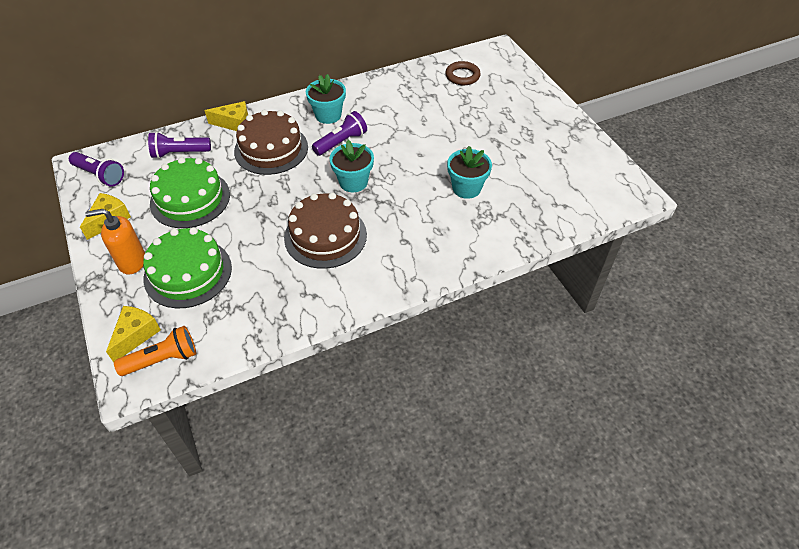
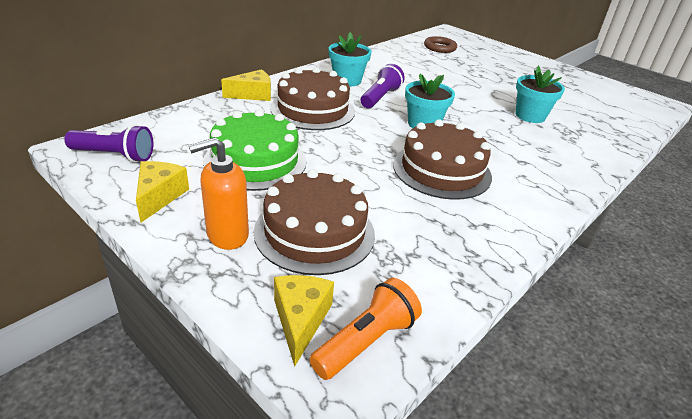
camera: 25 degrees left, 15 degrees down
(180, 153) = (208, 124): purple flashlight -> none
(188, 273) = (314, 232): green cake -> brown cake

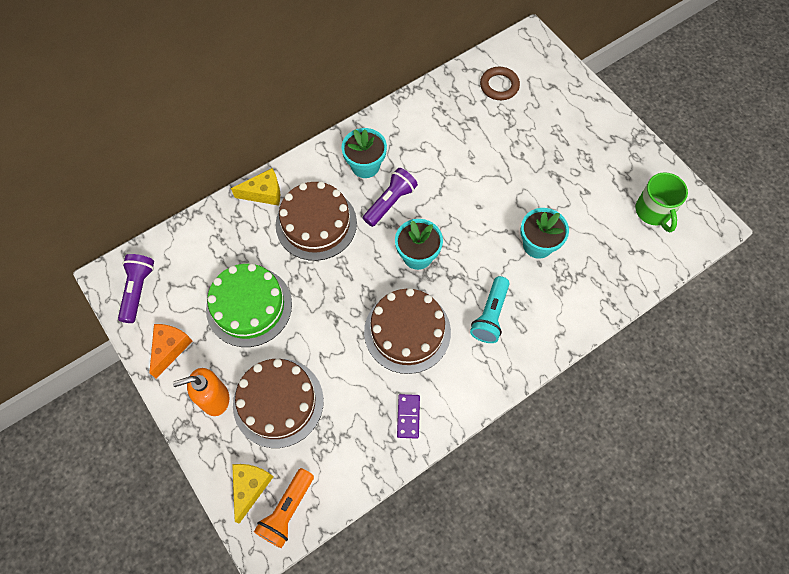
camera: 15 degrees right, 30 degrees up
(114, 155) = (138, 290): purple flashlight -> purple flashlight turned 105 degrees counterclockwise
(159, 196) = (170, 348): yellow cheese -> orange cheese
(366, 341) = (287, 511): orange flashlight -> orange flashlight turned 150 degrees clockwise
(481, 232) = (408, 416): none -> purple domino
(519, 156) = (490, 315): none -> turquoise flashlight
(610, 98) = (653, 211): none -> green mug

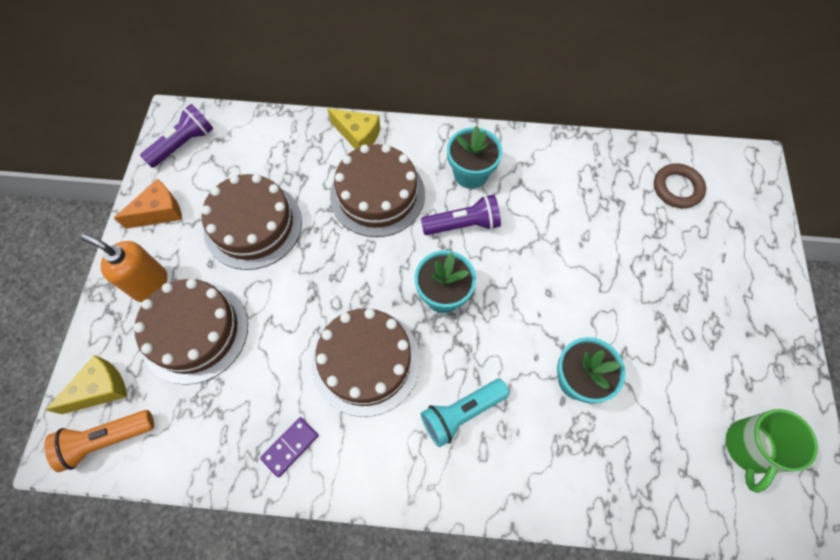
camera: 40 degrees right, 0 degrees up
(249, 306) = (253, 225): green cake -> brown cake

